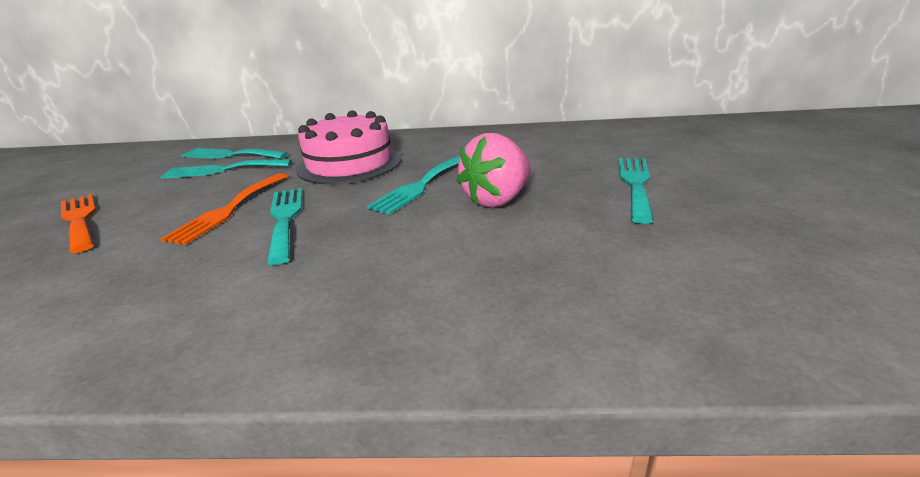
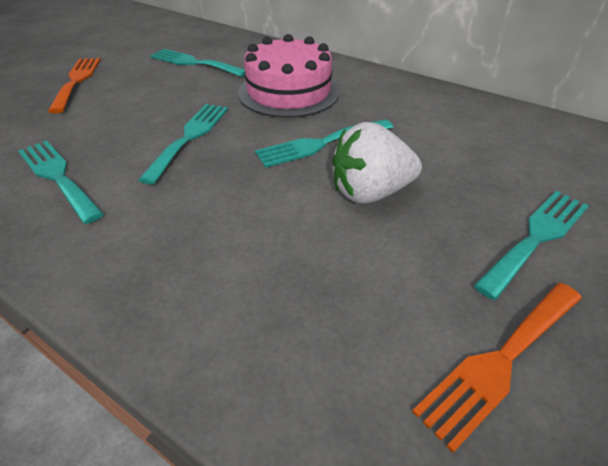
camera: 30 degrees right, 15 degrees up
(229, 210) = (163, 110): orange fork -> orange fork (500, 361)
(230, 155) = (213, 47): turquoise fork -> turquoise fork (58, 176)
(497, 200) = (370, 192): pink strawberry -> white strawberry

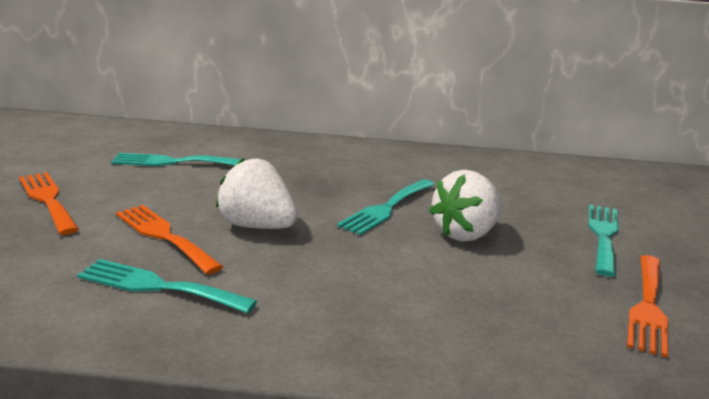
camera: 30 degrees left, 20 degrees down
(113, 130) = (164, 236): none -> orange fork
(190, 137) = (257, 226): turquoise fork -> white strawberry
(289, 92) = (308, 173): pink cake -> none

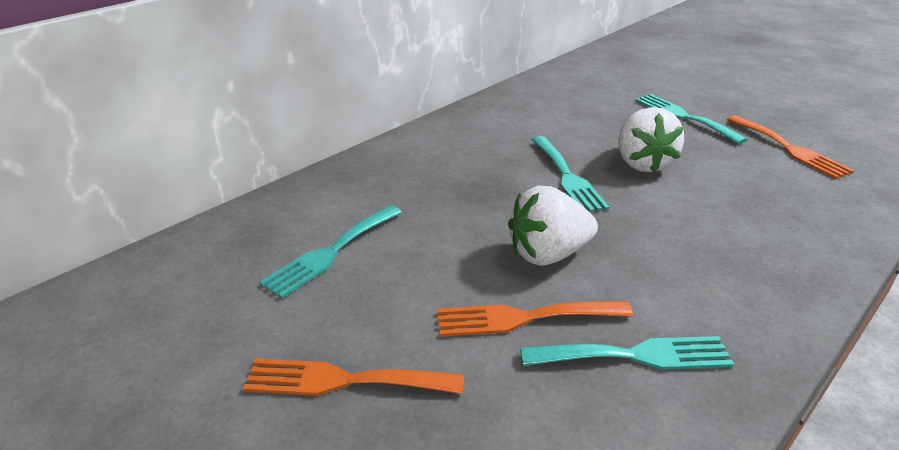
camera: 50 degrees left, 10 degrees up
(158, 286) = (635, 355): turquoise fork -> turquoise fork turned 150 degrees counterclockwise

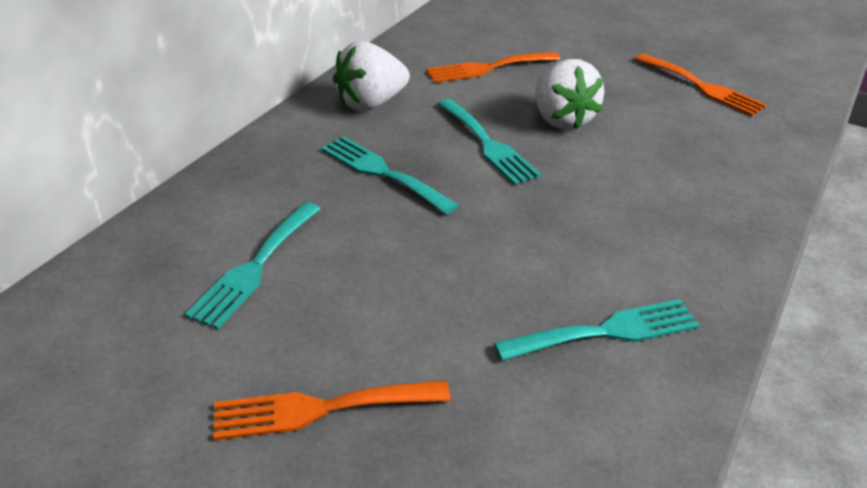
camera: 15 degrees left, 5 degrees up
(524, 318) = (487, 310): orange fork -> orange fork (487, 68)
(548, 254) = (492, 236): white strawberry -> white strawberry (371, 103)
(683, 117) = (590, 59): turquoise fork -> turquoise fork (382, 172)

